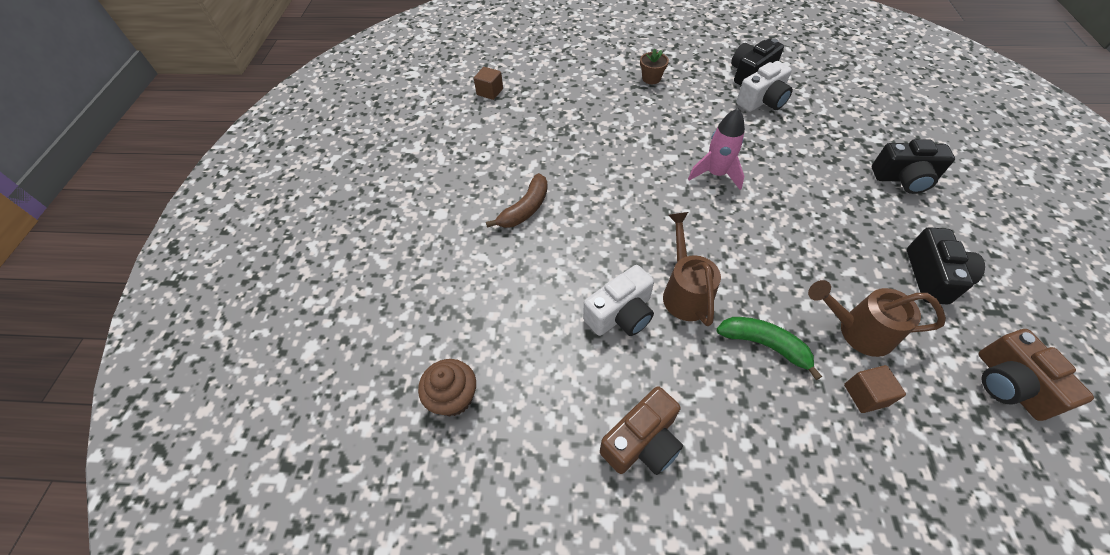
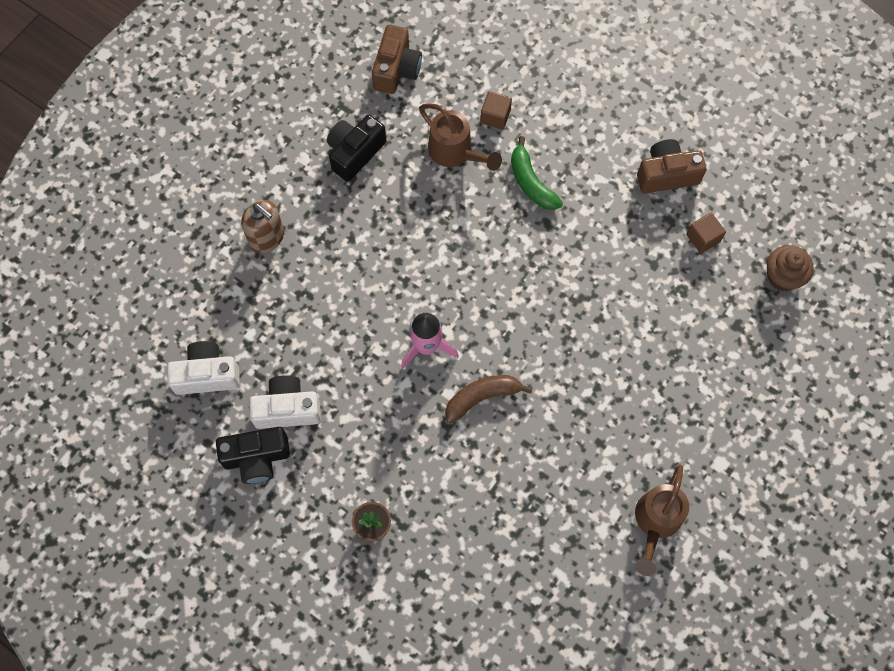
camera: 150 degrees left, 15 degrees up
(490, 92) = (578, 630): brown cube -> brown cube (703, 238)
(525, 209) = (635, 418): brown banana -> brown banana (482, 397)
(620, 314) = (619, 266): white camera -> white camera (207, 375)
(684, 292) = (555, 253): brown watering can -> brown watering can (656, 522)
(904, 178) = (267, 237): black camera -> brown soap dispenser

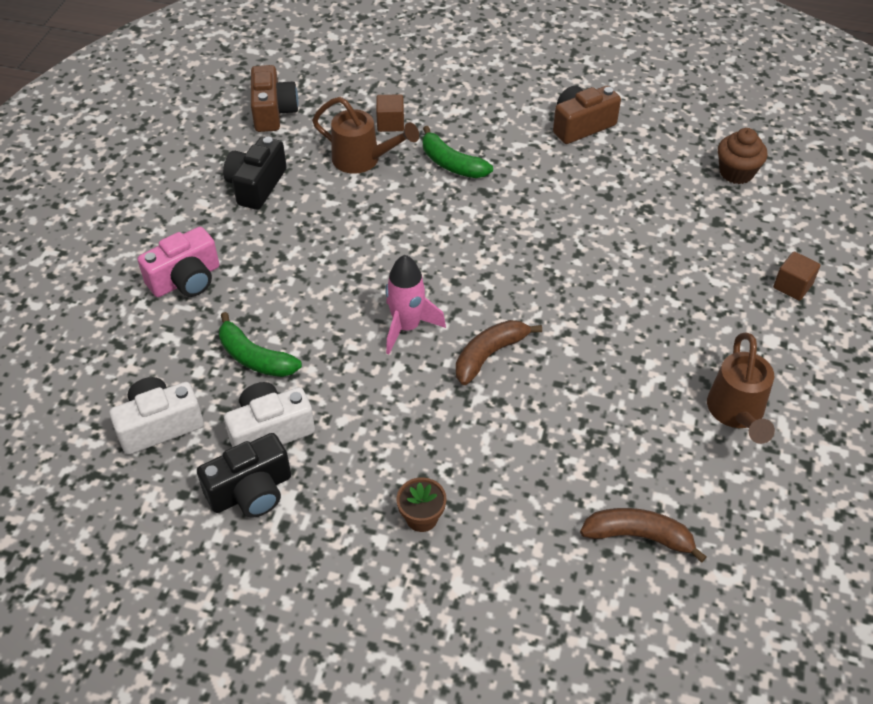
camera: 20 degrees left, 20 degrees down
(267, 237) = (186, 279): brown soap dispenser -> pink camera
(297, 336) = (255, 358): none -> green banana
(527, 600) = (638, 536): none -> brown banana
(703, 238) = (643, 163): brown cube -> brown cube (792, 286)

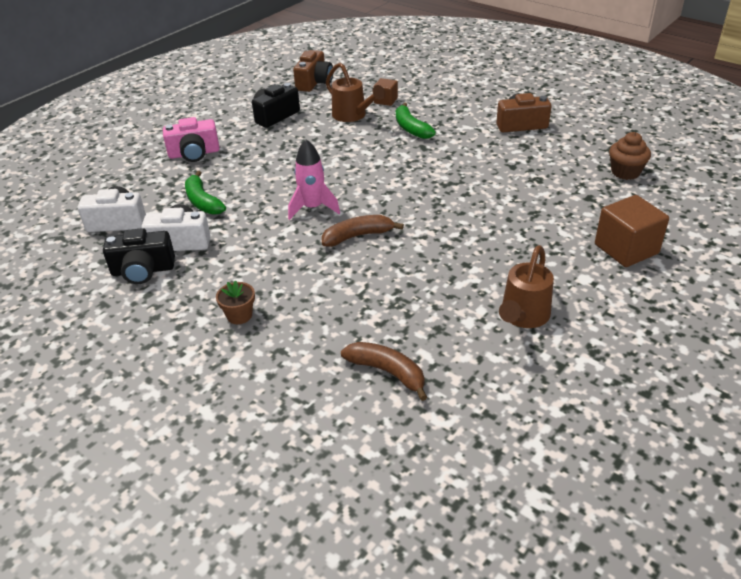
camera: 25 degrees right, 10 degrees down
(792, 286) = (626, 249): brown cube -> brown cube, size x1.79

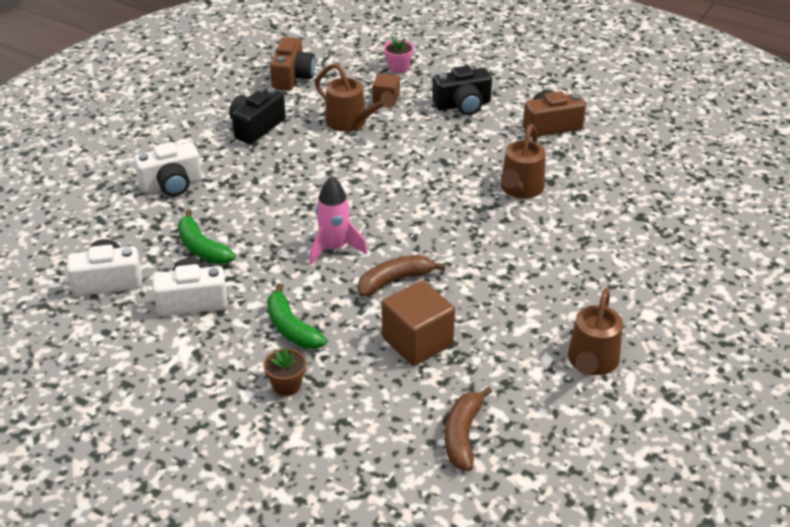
camera: 10 degrees left, 0 degrees up
(143, 270) = (159, 340): black camera -> black camera (463, 105)
(194, 153) = (171, 184): pink camera -> white camera
(387, 372) = (463, 435): brown banana -> brown banana turned 105 degrees counterclockwise
(401, 78) = (398, 67): none -> pink flower pot
(411, 128) = (425, 137): green banana -> green banana (291, 328)
(484, 171) = (520, 189): none -> brown watering can
(625, 172) = (675, 182): brown cupcake -> none
(626, 249) = (687, 277): brown cube -> brown cube (417, 341)

